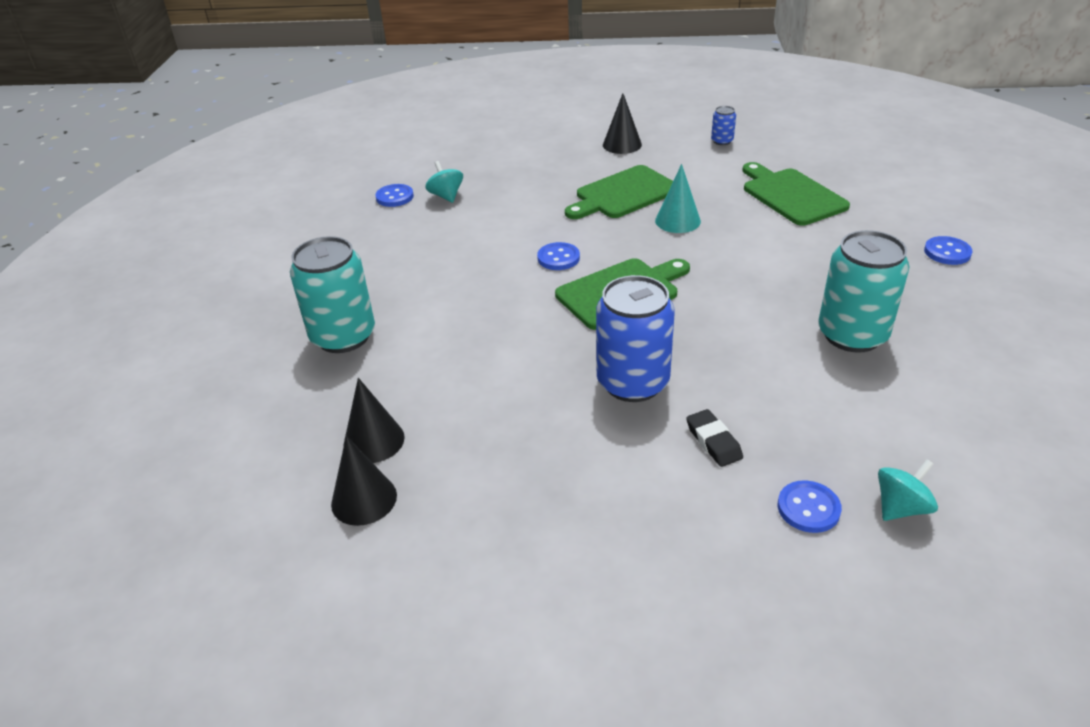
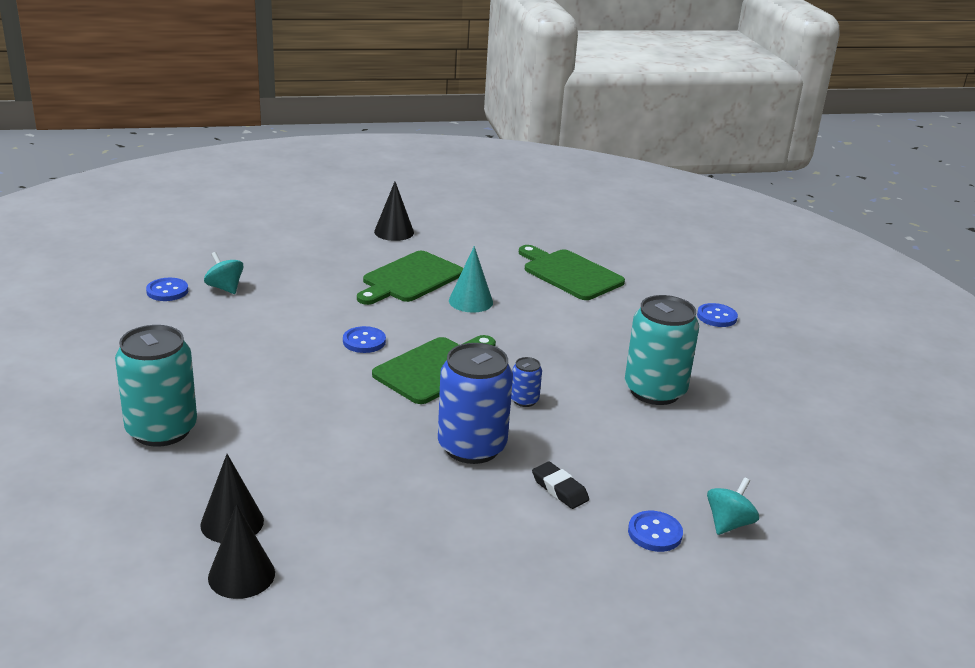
camera: 20 degrees left, 10 degrees down
(722, 141) = (491, 226): blue can -> blue can (524, 400)

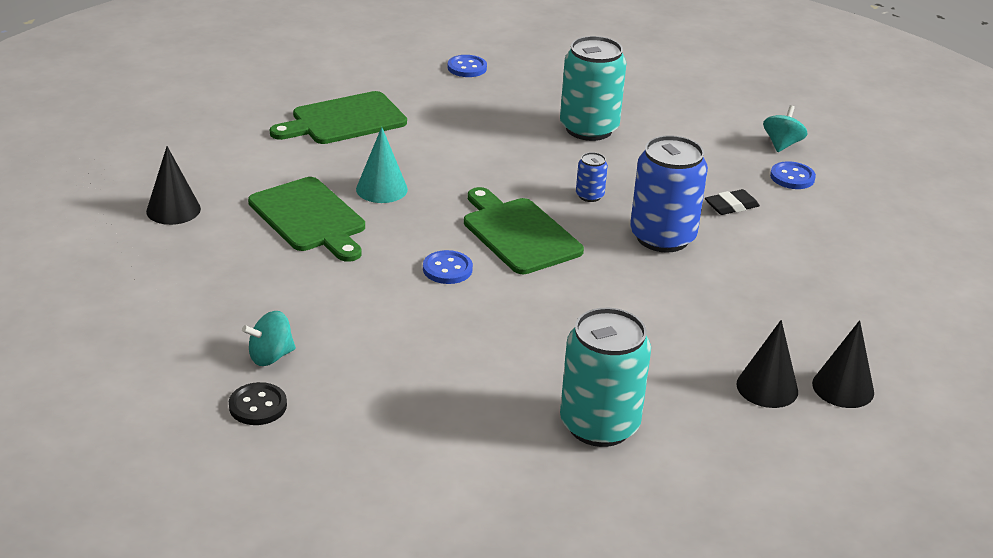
camera: 75 degrees left, 5 degrees up
(167, 291) = (258, 406): blue button -> black button
(728, 523) = (782, 144): turquoise spinning top -> turquoise spinning top turned 60 degrees clockwise

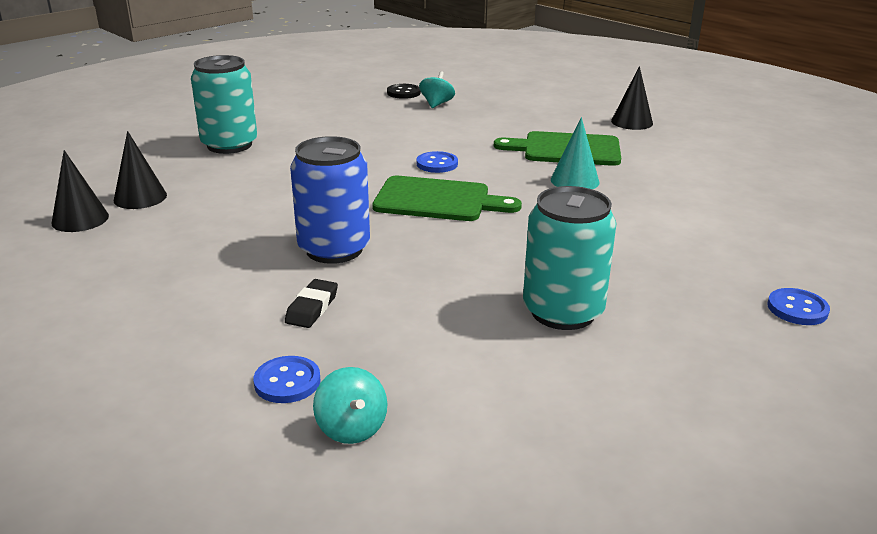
camera: 135 degrees right, 5 degrees down
(344, 120) = (717, 206): green cutting board -> none
(589, 196) = (442, 250): blue can -> none

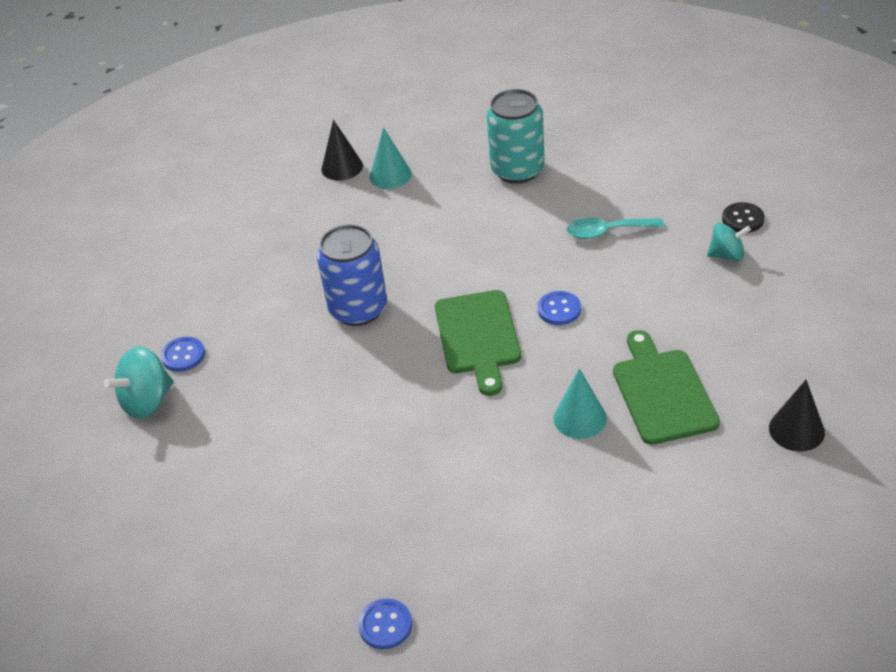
camera: 75 degrees right, 15 degrees up
(140, 197) = (390, 175): black cone -> turquoise cone
(312, 308) = (270, 332): black eraser -> none
(351, 428) = (147, 401): turquoise spinning top -> turquoise spinning top, size x1.51
(361, 131) = (607, 232): none -> turquoise spoon
(563, 312) = (318, 467): turquoise can -> none

